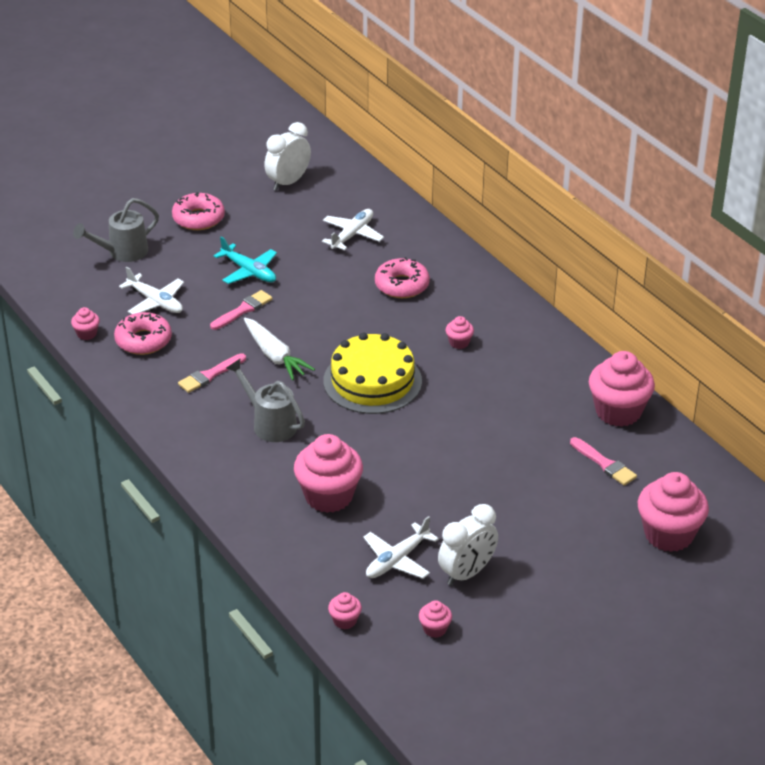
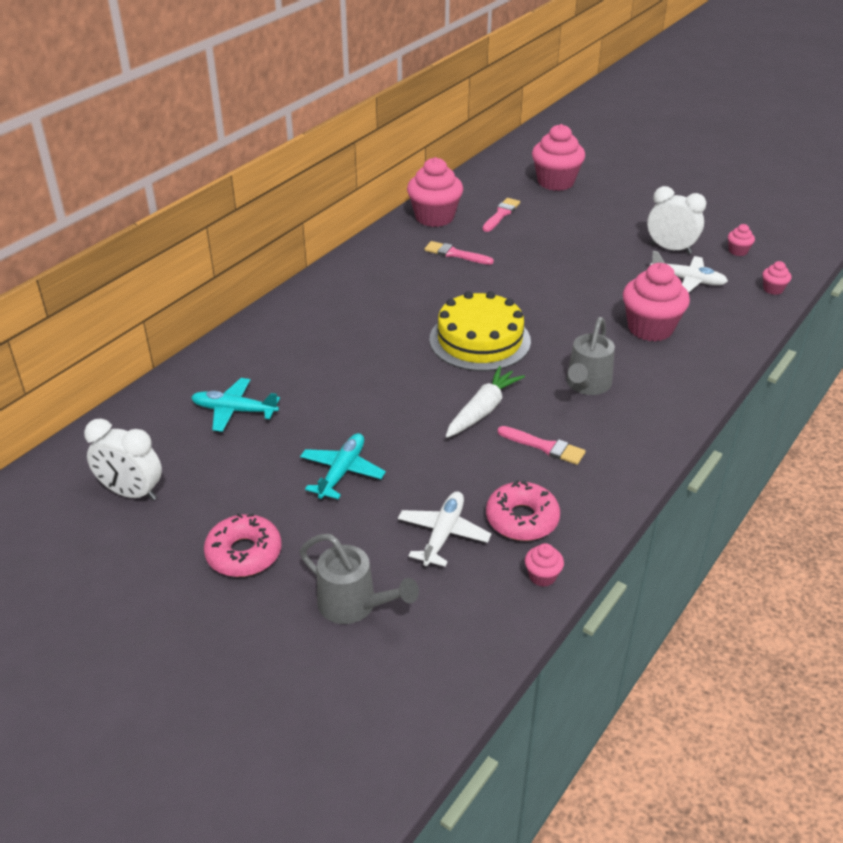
camera: 110 degrees left, 0 degrees up
(243, 310) = (418, 455): pink brush -> pink brush (455, 254)
(352, 235) = (234, 411): white plane -> turquoise plane
(402, 285) = (315, 356): pink donut -> none
(459, 343) = (391, 304): pink cupcake -> none

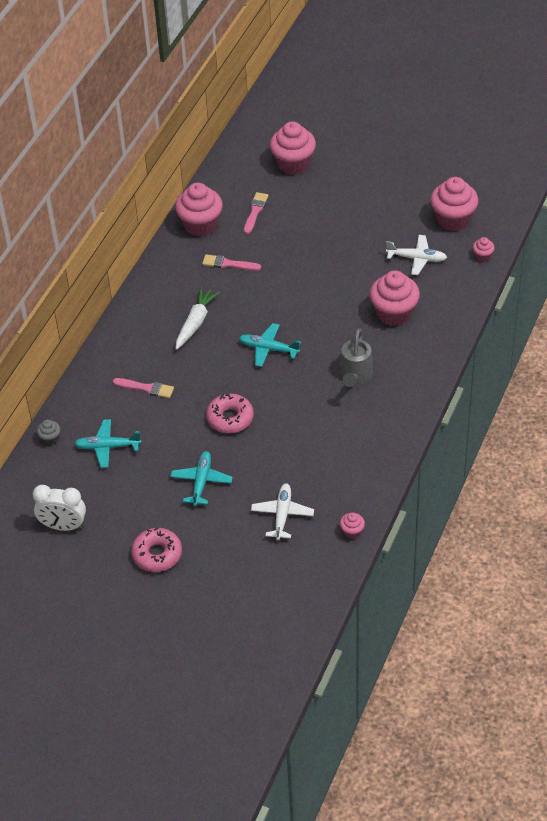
camera: 10 degrees left, 10 degrees up
(166, 389) = (50, 438): none -> grey cupcake
(354, 605) = (239, 575): grey watering can -> none
(480, 340) = (268, 349): yellow cake -> turquoise plane
(482, 410) = (285, 412): white carrot -> white carrot (195, 322)
(522, 519) = (331, 494): pink donut -> pink donut (230, 418)
(544, 446) = (335, 434): pink brush -> pink brush (146, 388)
(670, 249) = (399, 226): white clock -> none
(738, 251) = (453, 219): pink cupcake -> pink cupcake, size x2.20

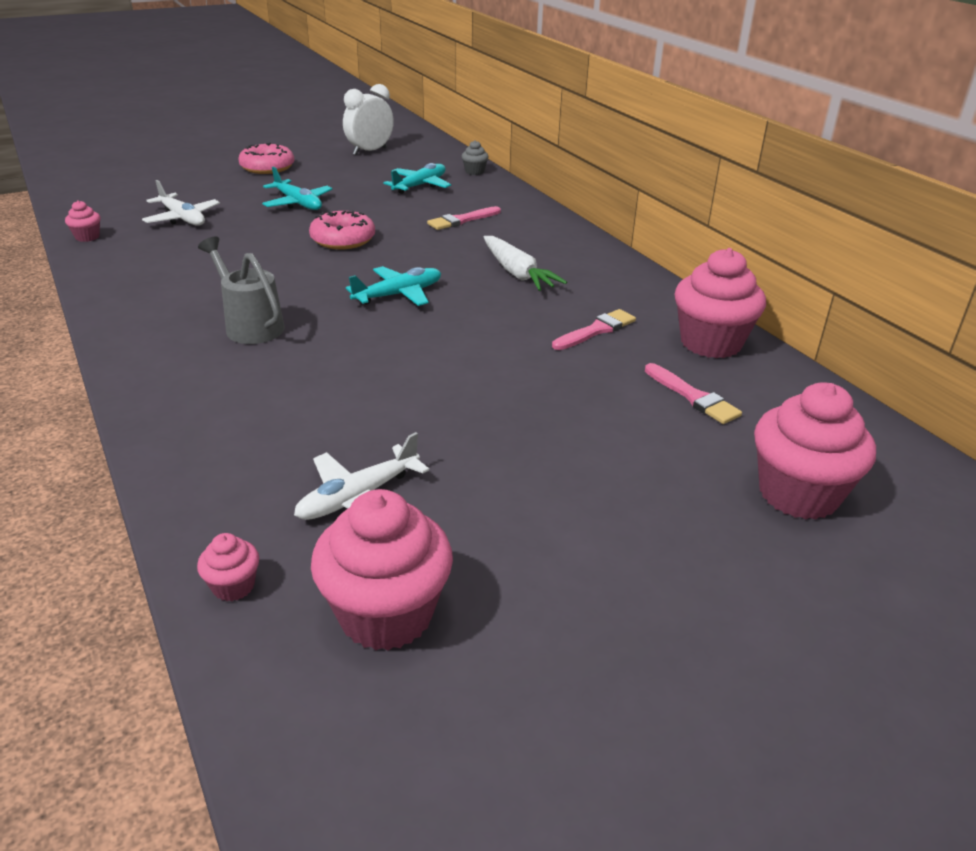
camera: 125 degrees right, 15 degrees down
(394, 313) = (289, 407): pink cupcake -> none

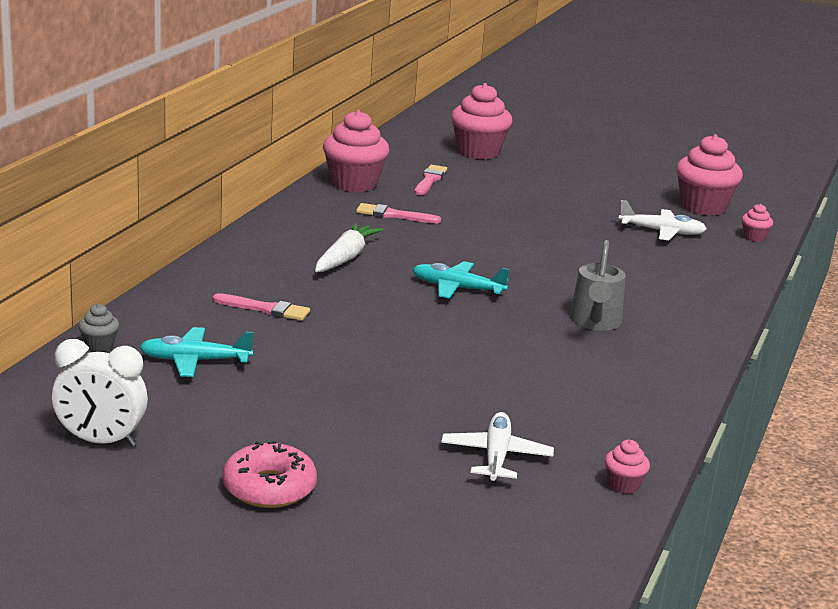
camera: 130 degrees left, 10 degrees down
(298, 203) = (352, 409): turquoise plane -> none
(343, 239) = (400, 347): pink donut -> none

